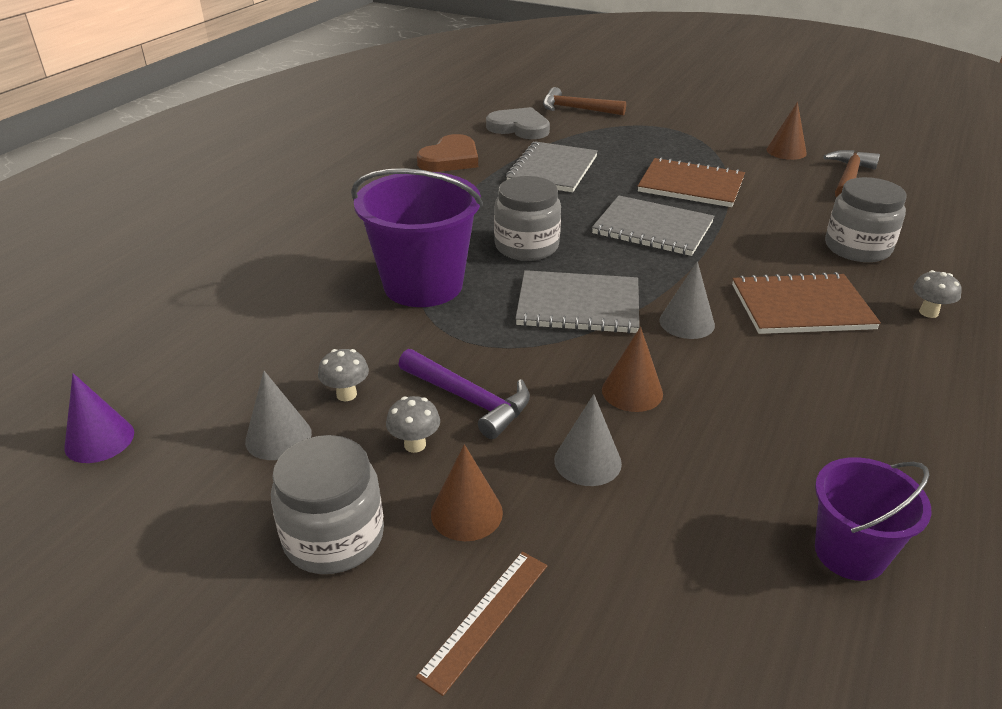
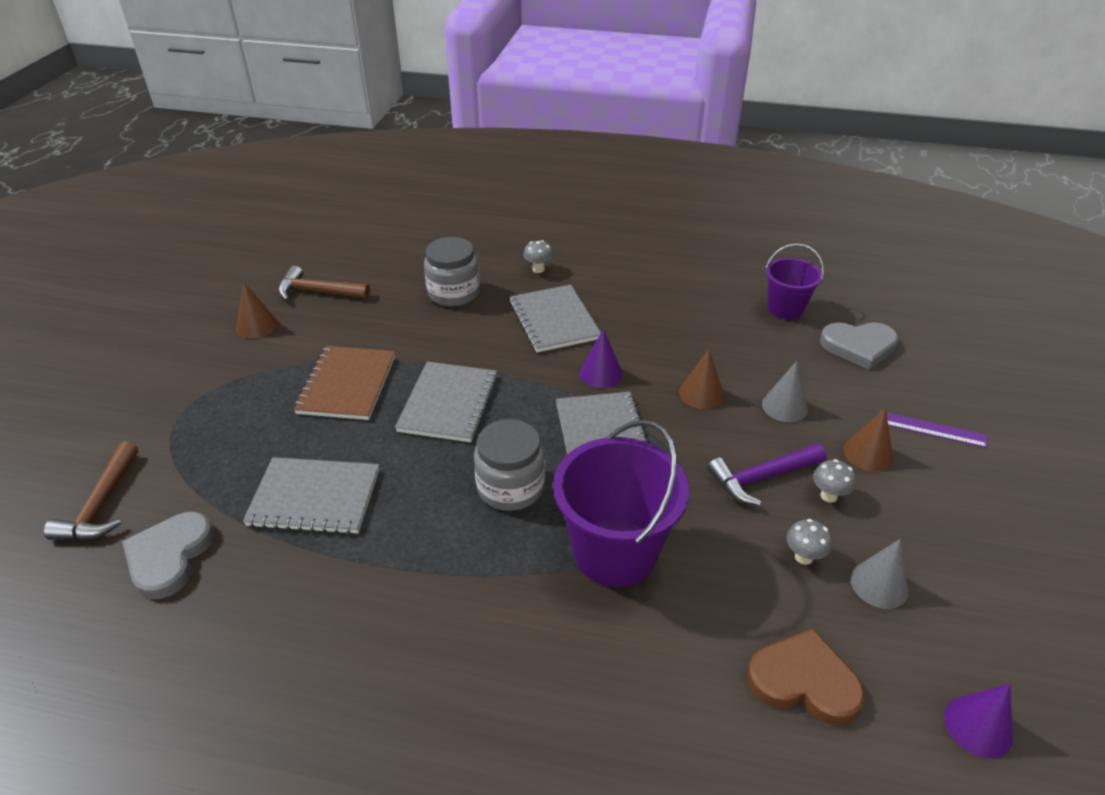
camera: 105 degrees left, 5 degrees up
(334, 537) = (937, 513): grey jar -> none
(450, 159) = (285, 613): brown heart -> brown heart (804, 681)
(469, 399) = (762, 477): purple hammer -> purple hammer turned 135 degrees counterclockwise
(485, 618) = (931, 429): brown ruler -> purple ruler
(687, 322) = (601, 373): grey cone -> purple cone
(725, 617) = (859, 346): none -> grey heart
(801, 307) = (554, 320): brown notebook -> grey notebook

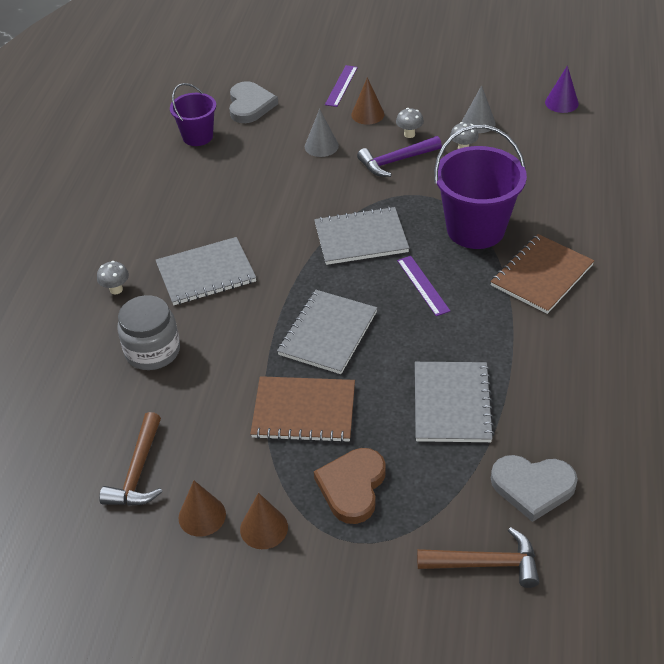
camera: 90 degrees left, 5 degrees up
(448, 403) = (328, 333): grey notebook -> grey notebook turned 75 degrees counterclockwise
(510, 487) = (423, 285): grey jar -> purple ruler
(511, 619) = (541, 275): none -> brown notebook
(601, 373) = (284, 241): purple cone -> none
(701, 394) = (308, 186): brown cone -> brown cone (264, 528)
(762, 477) = (396, 161): purple hammer -> purple hammer turned 90 degrees clockwise
(804, 681) = (552, 156): brown heart -> brown heart (352, 487)

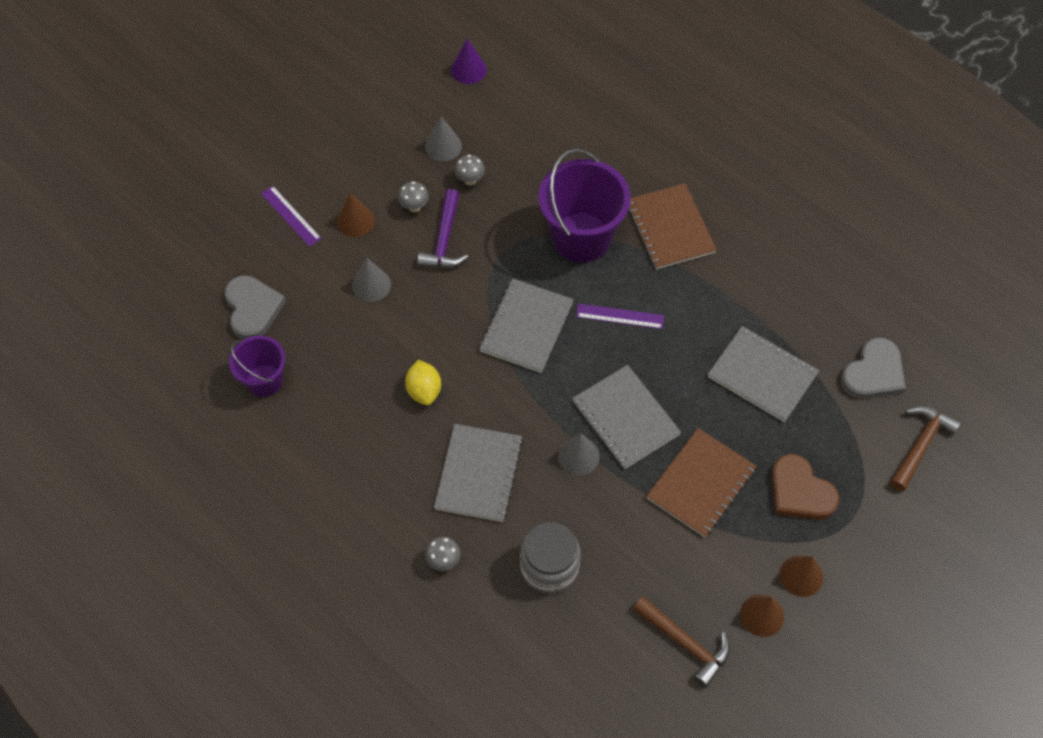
camera: 60 degrees left, 15 degrees up
(250, 105) = (252, 309): grey heart -> grey heart turned 45 degrees clockwise
(255, 212) = (424, 390): none -> yellow lemon
(268, 321) = (578, 456): none -> grey cone

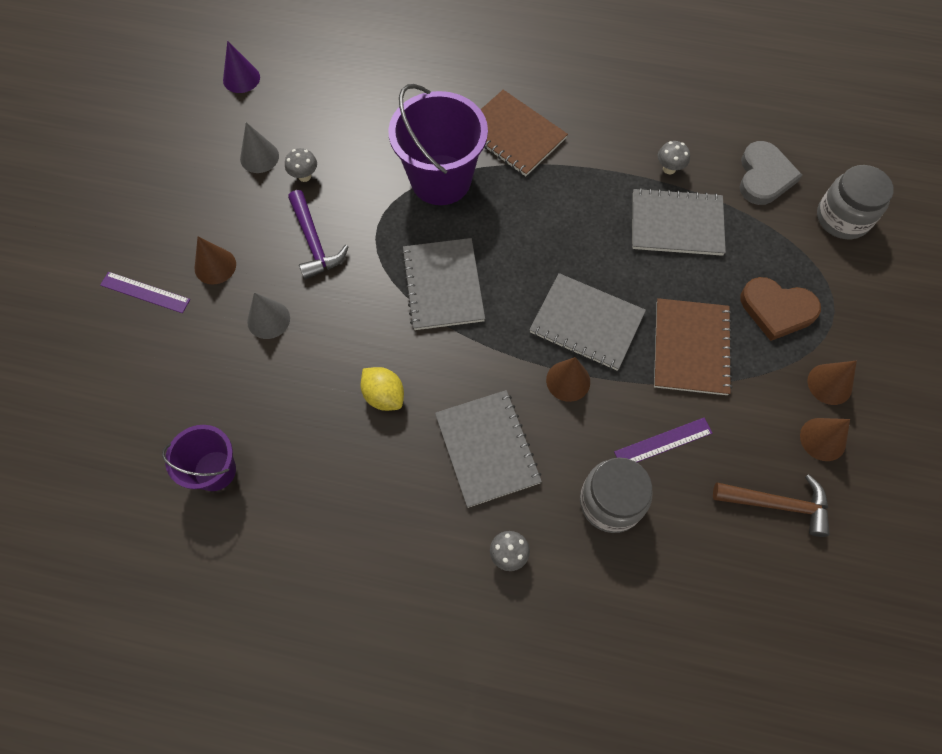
camera: 30 degrees left, 5 degrees up
(252, 309) = (159, 404): grey heart -> none
(414, 207) = (266, 225): grey mushroom -> grey mushroom (669, 169)
(578, 456) = (568, 381): grey cone -> brown cone
(620, 316) = (521, 233): purple ruler -> purple ruler (663, 442)
(920, 445) = (842, 218): brown hammer -> grey jar

